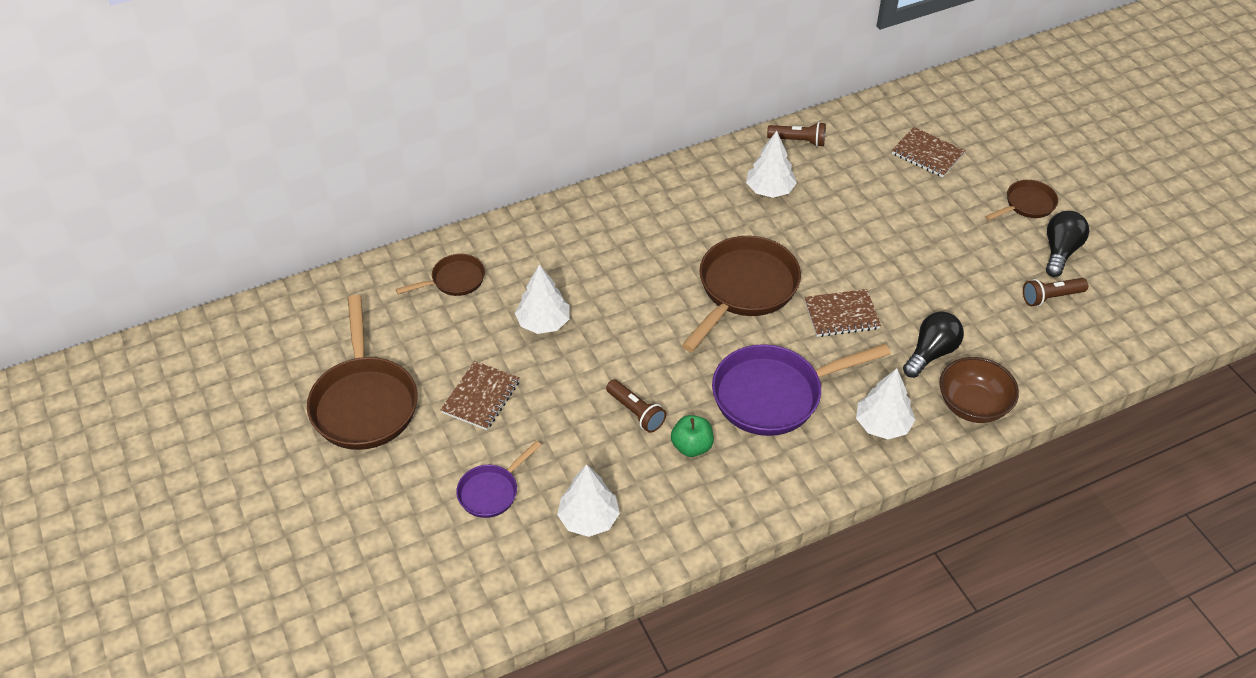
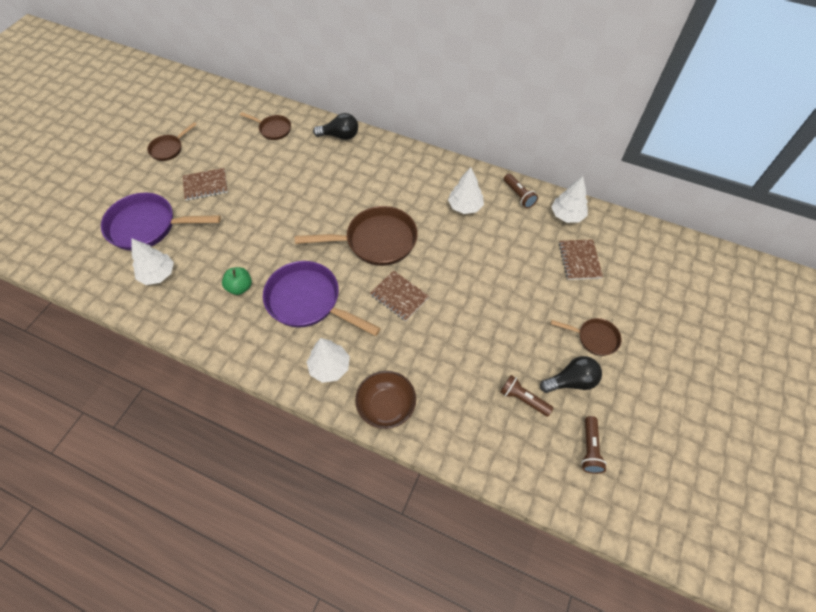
camera: 50 degrees right, 10 degrees up
(364, 402) = (169, 149): brown pan -> brown pan, size x0.53
(491, 491) = (148, 226): purple pan -> purple pan, size x1.90
(543, 322) = (275, 177): white tree -> white tree (567, 215)
(636, 412) = (245, 250): brown flashlight -> brown flashlight (590, 449)
(931, 353) = (410, 359): black light bulb -> black light bulb (340, 136)

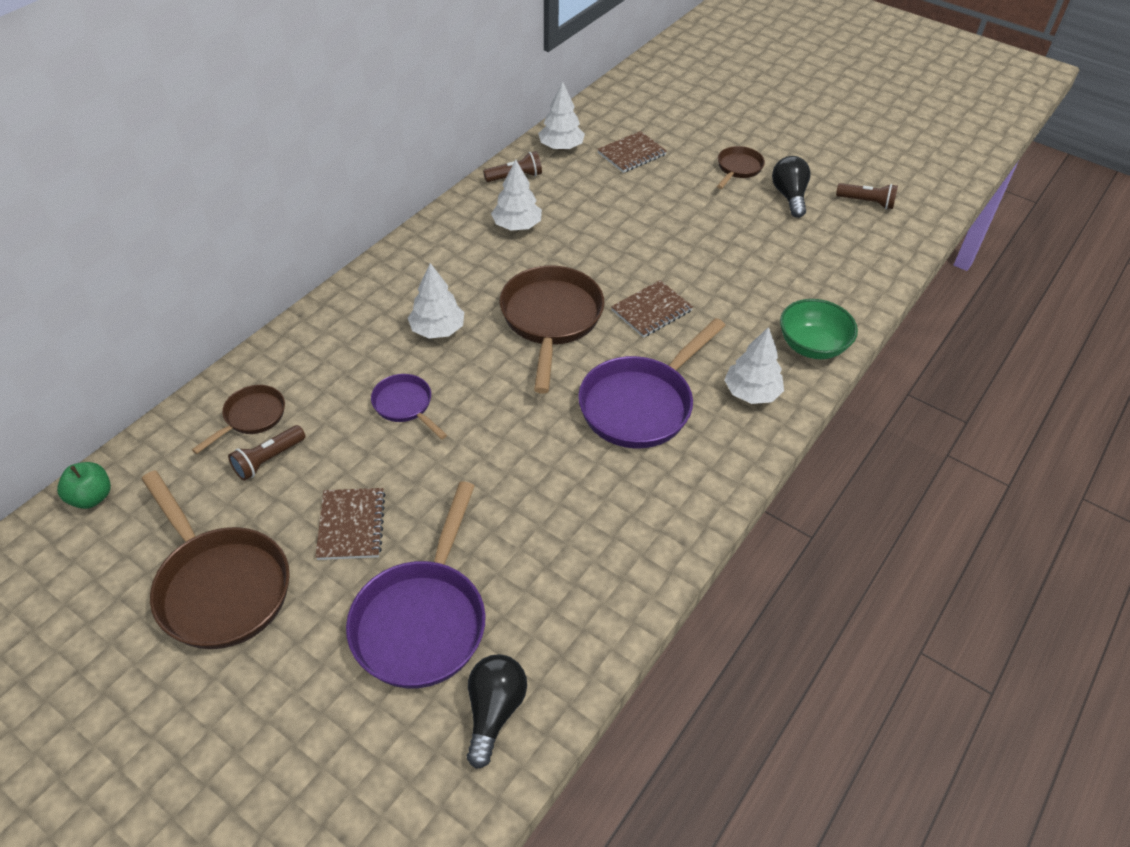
camera: 80 degrees left, 10 degrees down
(158, 274) = (542, 602): white tree -> white tree (437, 330)
(169, 149) = (220, 586): brown pan -> brown pan, size x1.90
(240, 287) = (597, 484): green apple -> green apple (91, 497)
(290, 187) = (405, 405): none -> purple pan
(340, 136) = (314, 332): black light bulb -> black light bulb (494, 712)
(386, 406) = (812, 346): brown bowl -> green bowl
(523, 399) = (808, 235): brown flashlight -> brown flashlight (268, 460)
(579, 260) = (631, 154): brown notebook -> brown notebook turned 45 degrees counterclockwise

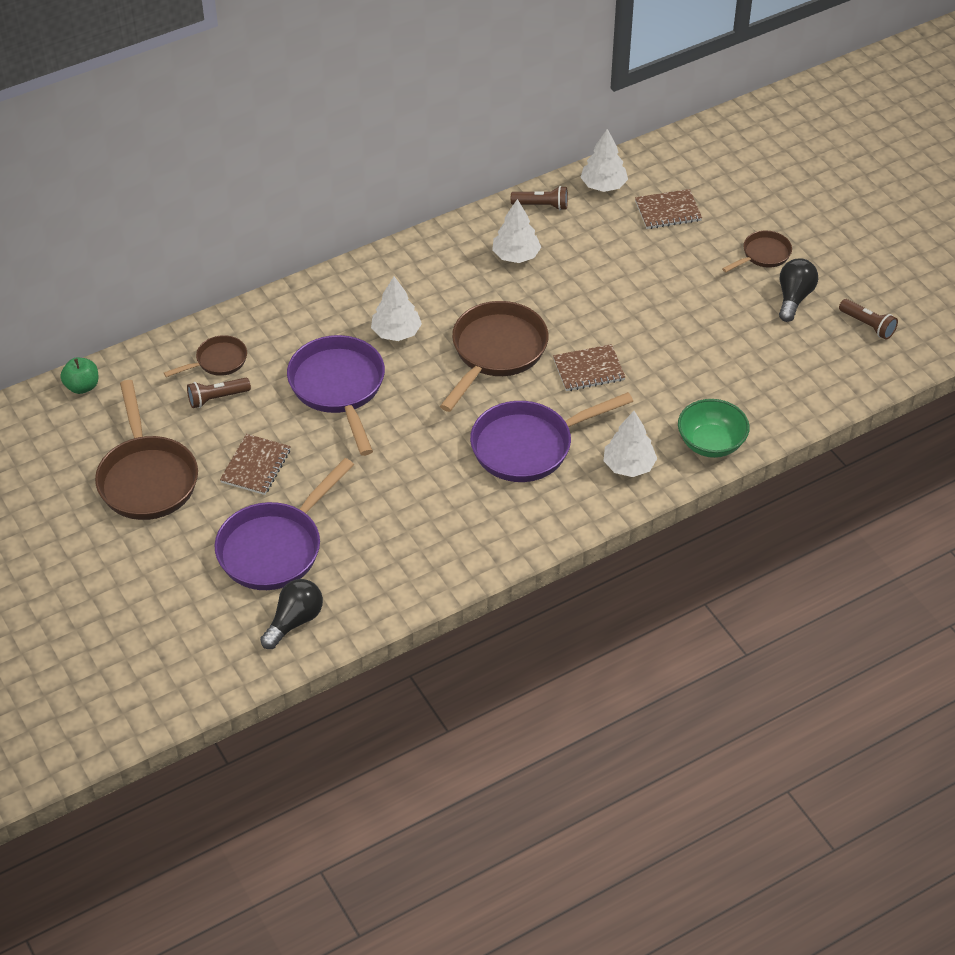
camera: 25 degrees right, 0 degrees up
(405, 405) = (339, 388): purple pan -> purple pan, size x1.90

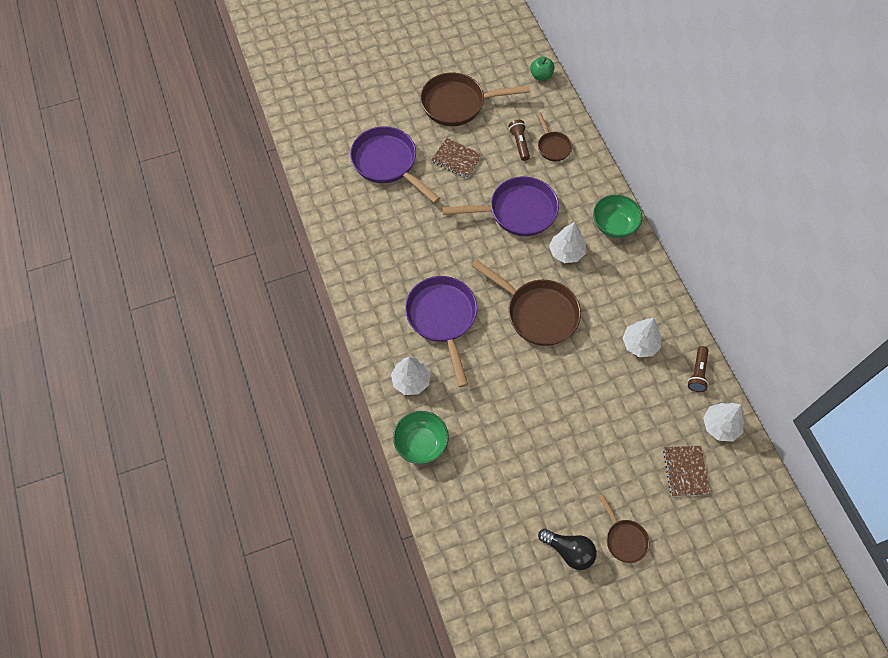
camera: 100 degrees right, 15 degrees up
(294, 621) = (329, 168): black light bulb -> none
(343, 289) = (614, 225): none -> green bowl
(588, 370) = (510, 372): brown notebook -> none
(868, 325) = (528, 606): brown flashlight -> none

